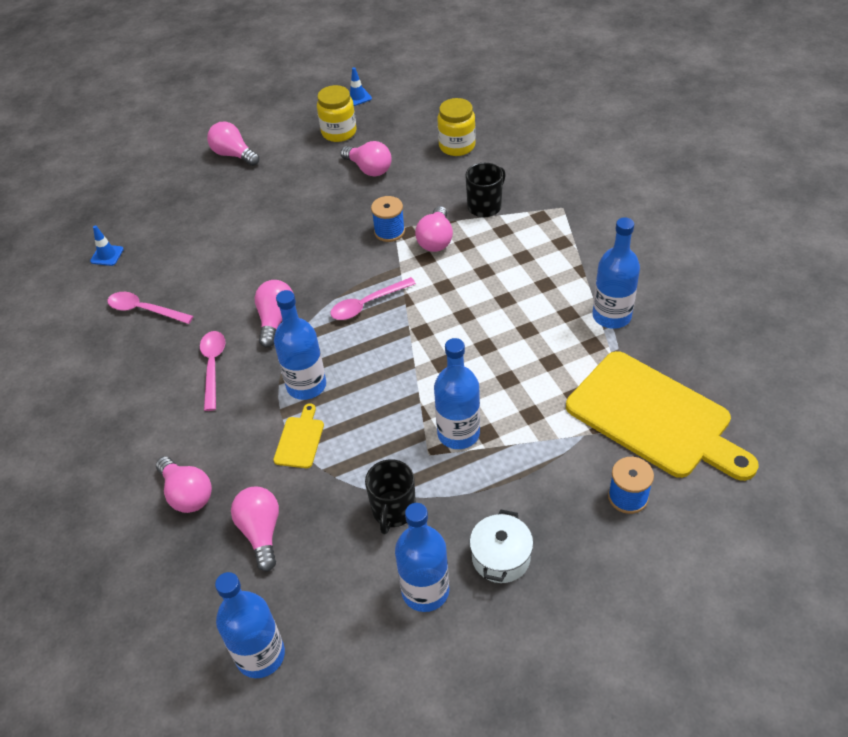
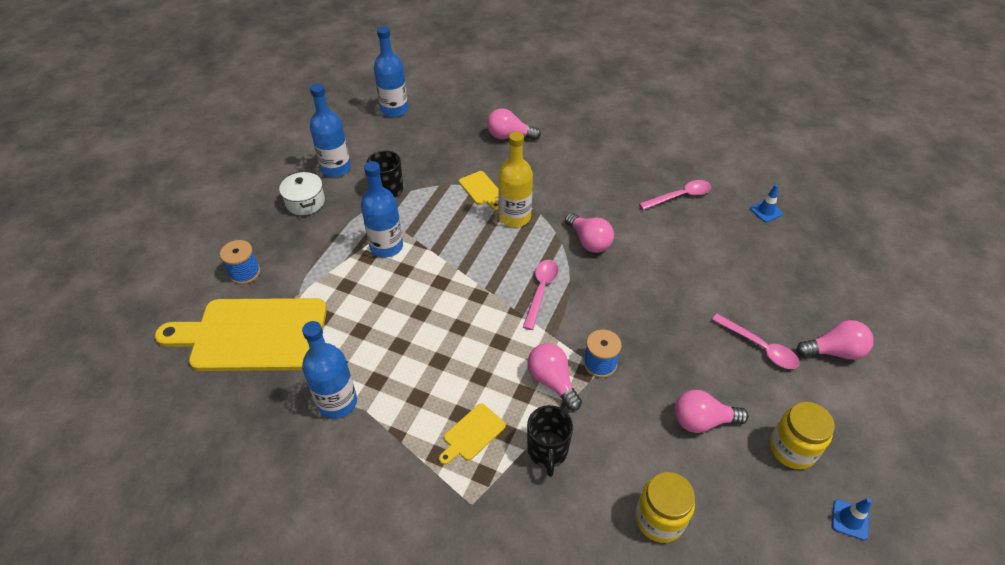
camera: 135 degrees right, 0 degrees up
(213, 367) = (586, 193): pink spoon -> pink spoon (759, 347)
(261, 532) = (449, 144): pink light bulb -> none
(306, 385) = (514, 217): blue bottle -> yellow bottle
(526, 241) = (472, 434): none -> yellow cutting board

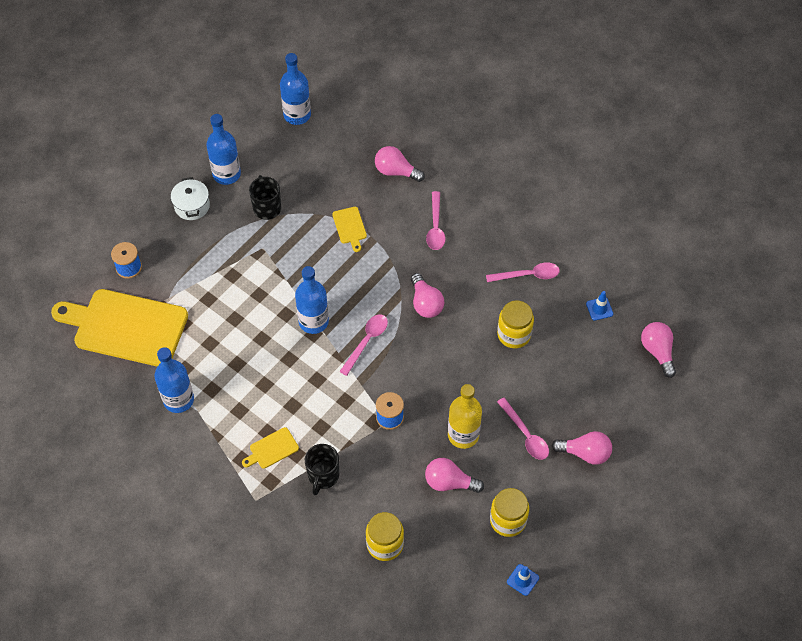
camera: 15 degrees right, 10 degrees up
(386, 246) = (250, 268): blue bottle -> blue bottle (313, 321)
(514, 217) = (370, 263): yellow bottle -> yellow bottle (463, 435)
(552, 381) = (346, 423): pink light bulb -> pink light bulb (657, 352)
(568, 173) = (435, 227): none -> pink spoon
(694, 251) = (514, 334): none -> yellow jar

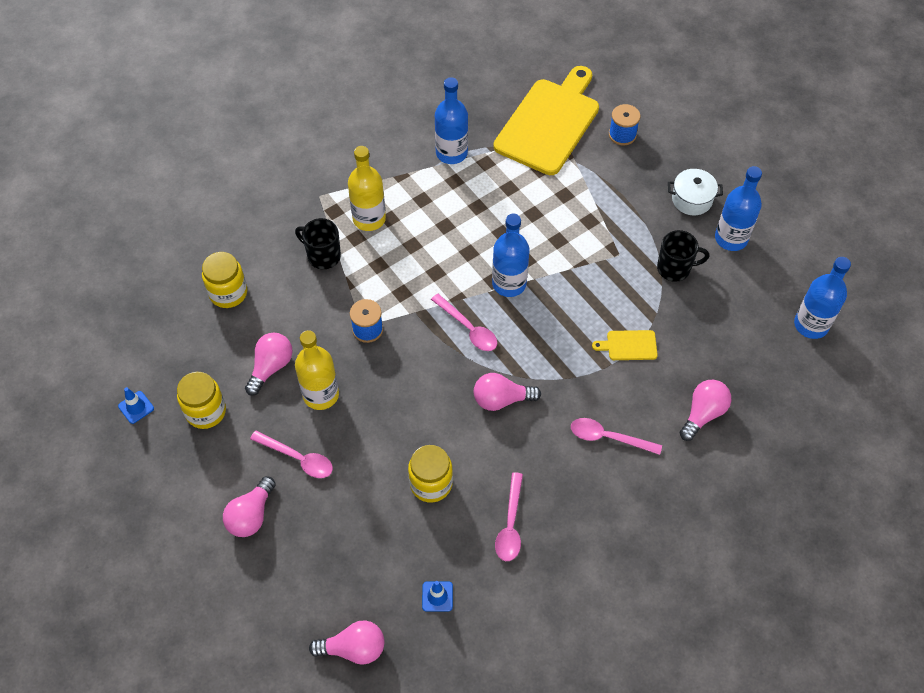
camera: 105 degrees right, 0 degrees up
(272, 449) = (369, 219): yellow cutting board -> yellow bottle
(525, 434) = (298, 458): pink spoon -> pink spoon turned 135 degrees counterclockwise

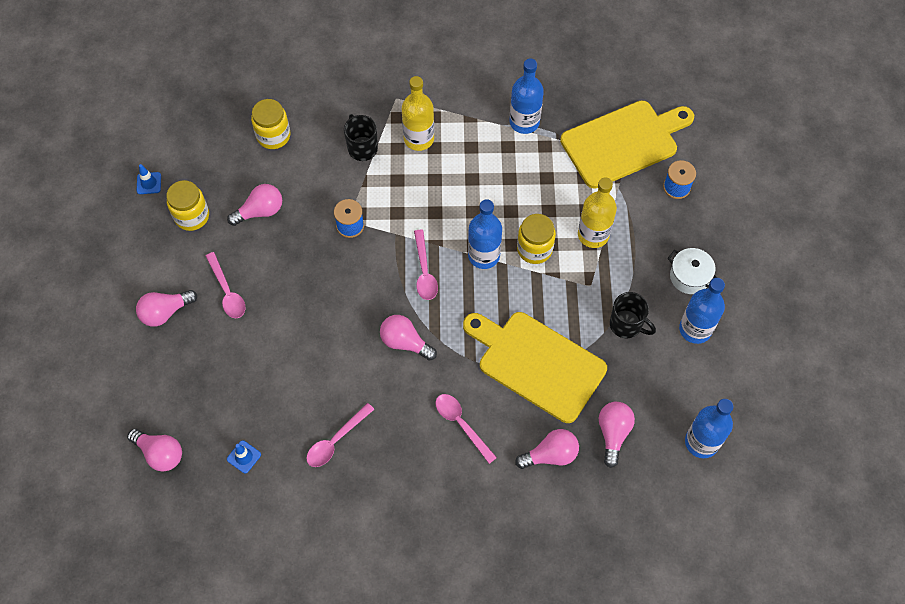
camera: 35 degrees right, 5 degrees up
(321, 395) = (279, 254): yellow bottle -> yellow bottle (593, 235)
(431, 484) = (304, 372): yellow jar -> yellow jar (534, 249)
(629, 345) = (537, 363): yellow cutting board -> yellow cutting board, size x2.46
(738, 363) = (613, 433): none -> pink light bulb

